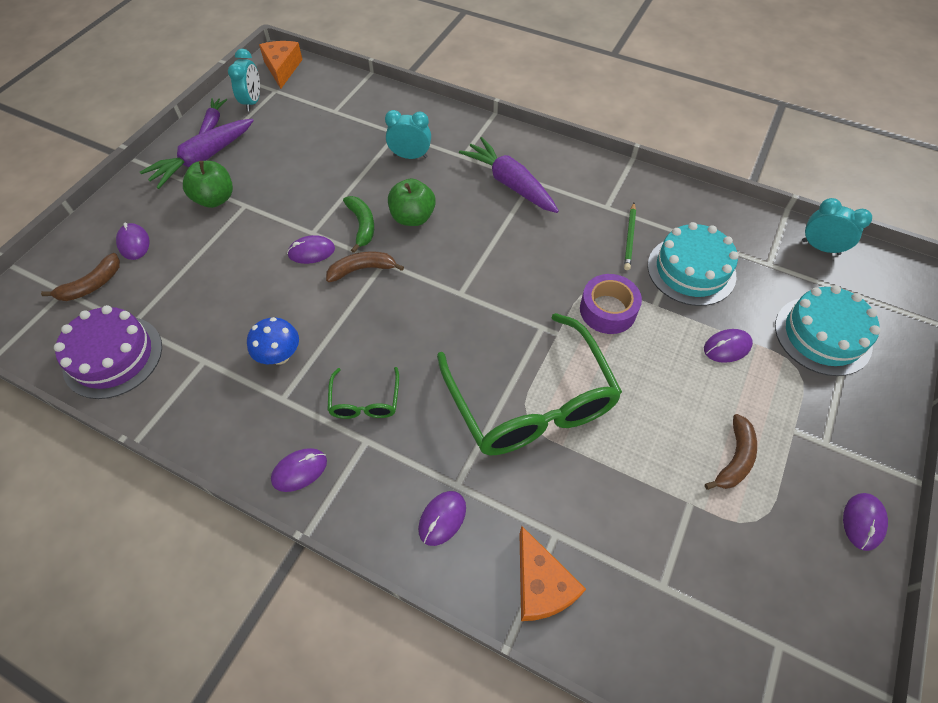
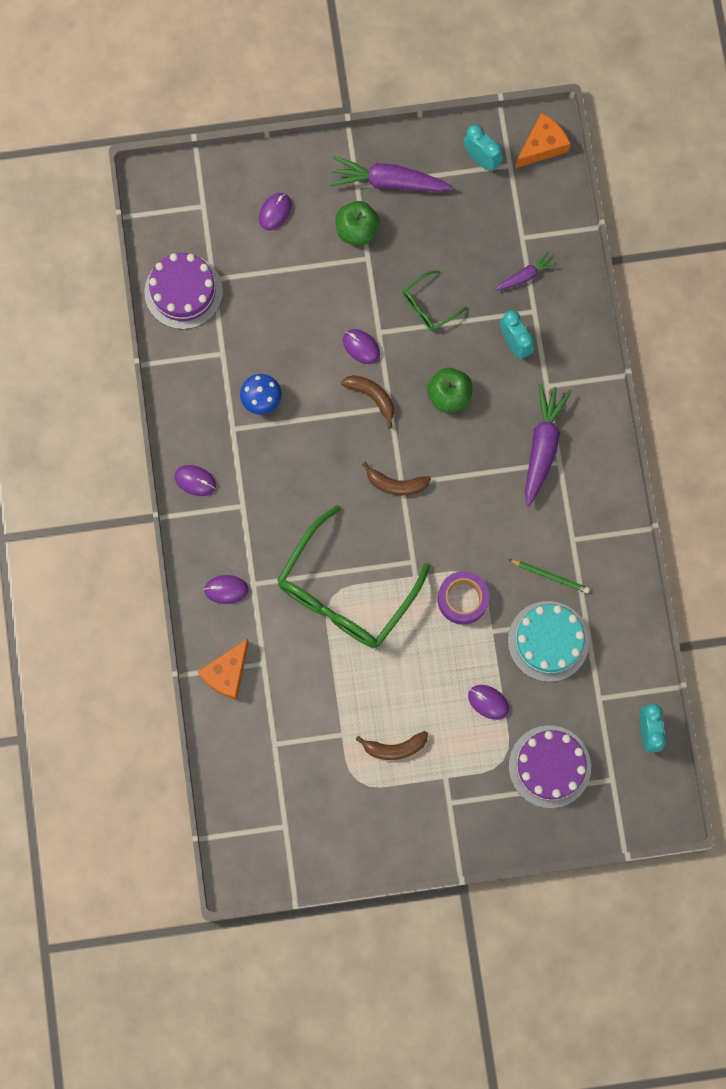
camera: 55 degrees right, 20 degrees up
(92, 285) = (222, 220): brown banana -> brown banana (396, 484)
(213, 123) = (433, 150): purple carrot -> purple carrot (525, 276)
(252, 102) = (481, 159): turquoise clock -> turquoise clock turned 105 degrees counterclockwise
(362, 225) = (413, 363): green banana -> none
(365, 401) = (269, 483): green glasses -> green glasses (429, 306)
(629, 238) = (550, 576): green pencil -> green pencil turned 135 degrees counterclockwise
(822, 335) = (549, 766): turquoise cake -> purple cake
(863, 522) = (402, 847): purple mouse -> none

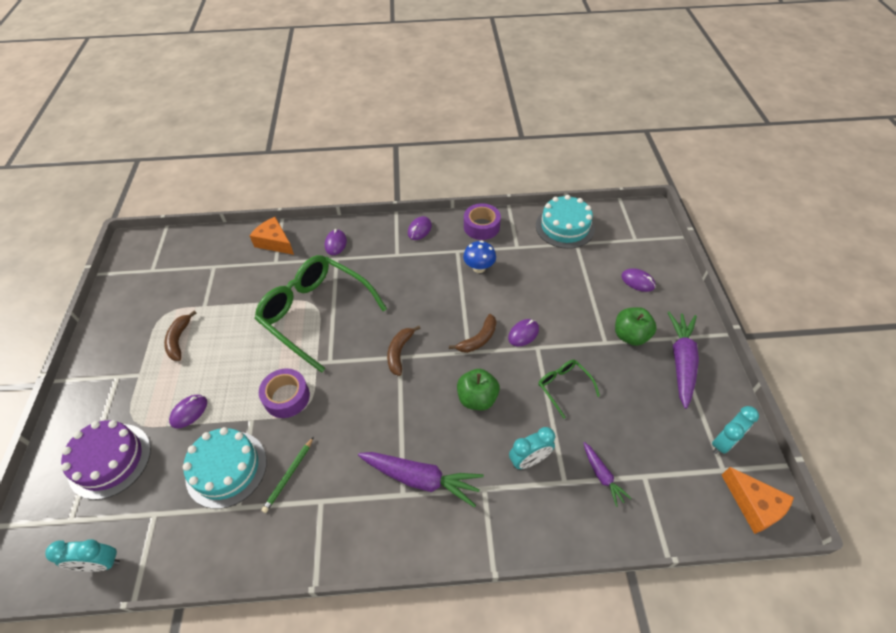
camera: 95 degrees right, 25 degrees down
(183, 291) = (564, 227): purple cake -> turquoise cake
(186, 399) = (481, 226): none -> purple tape

